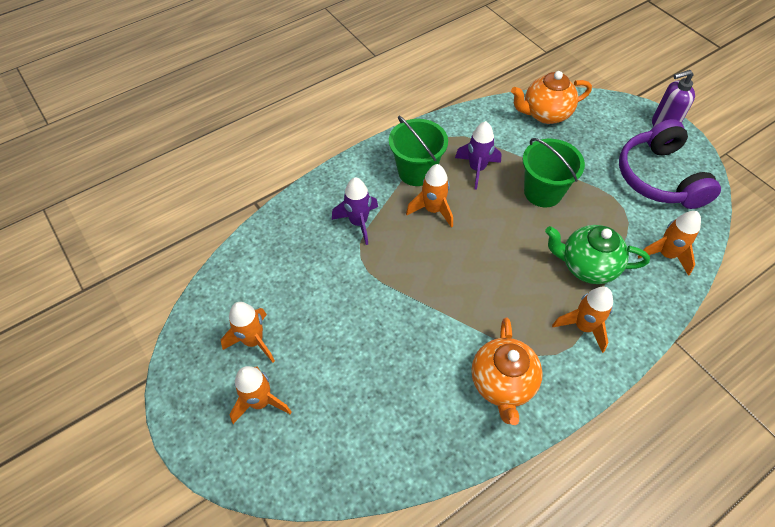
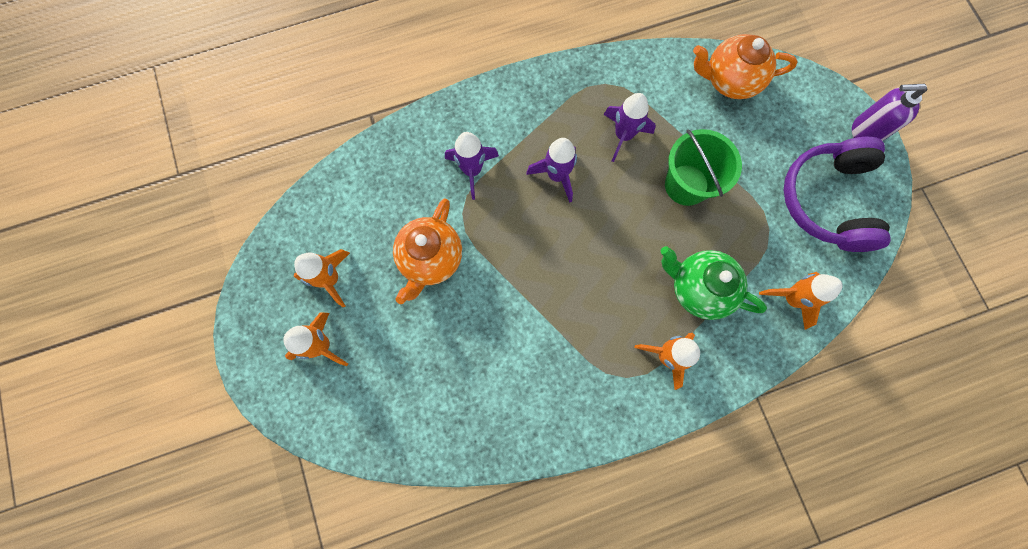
camera: 15 degrees right, 20 degrees up
(416, 172) = (554, 122): green bucket -> none
(433, 210) = (557, 175): orange rocket -> purple rocket
(502, 383) = (561, 393): orange teapot -> orange teapot (431, 259)

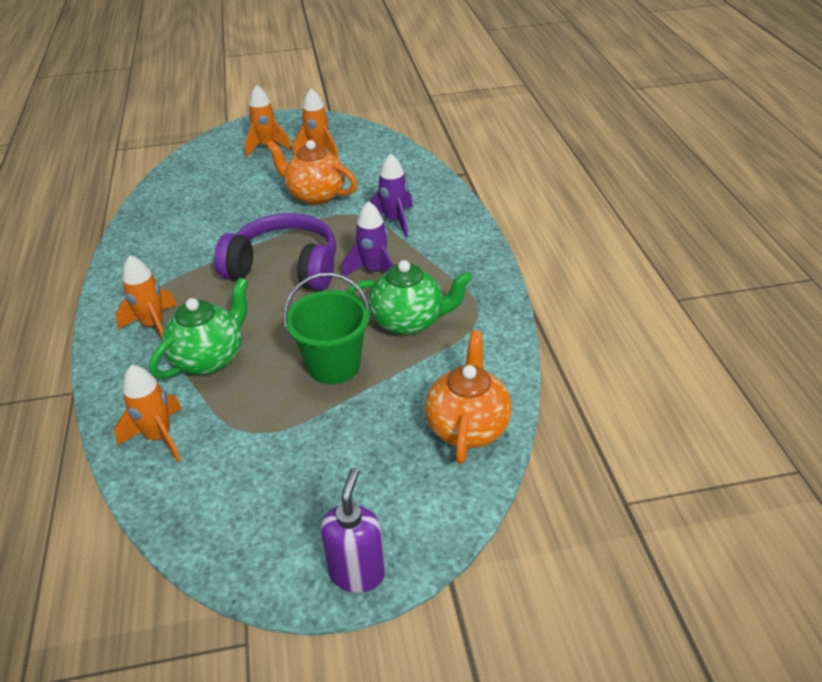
camera: 100 degrees right, 35 degrees down
(623, 135) = (408, 322): purple rocket -> green teapot
(827, 201) = (267, 502): purple headphones -> purple headphones (285, 267)

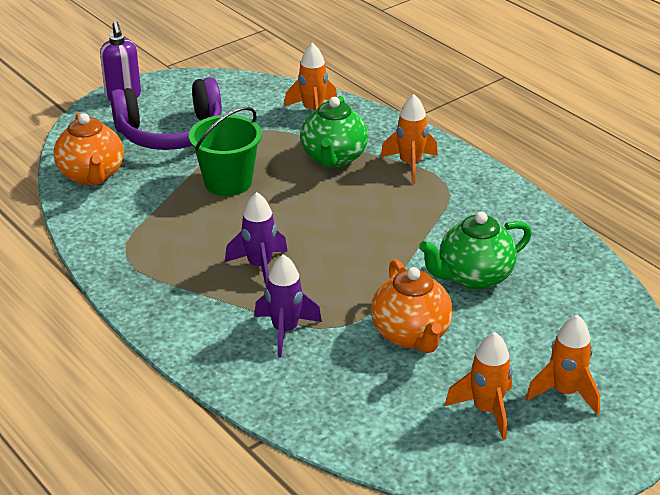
camera: 150 degrees right, 5 degrees down
(285, 267) = (353, 243): purple headphones -> purple headphones (170, 133)
(315, 196) = (411, 335): orange teapot -> orange teapot turned 75 degrees clockwise
(408, 322) = (188, 231): green teapot -> green teapot (474, 277)

